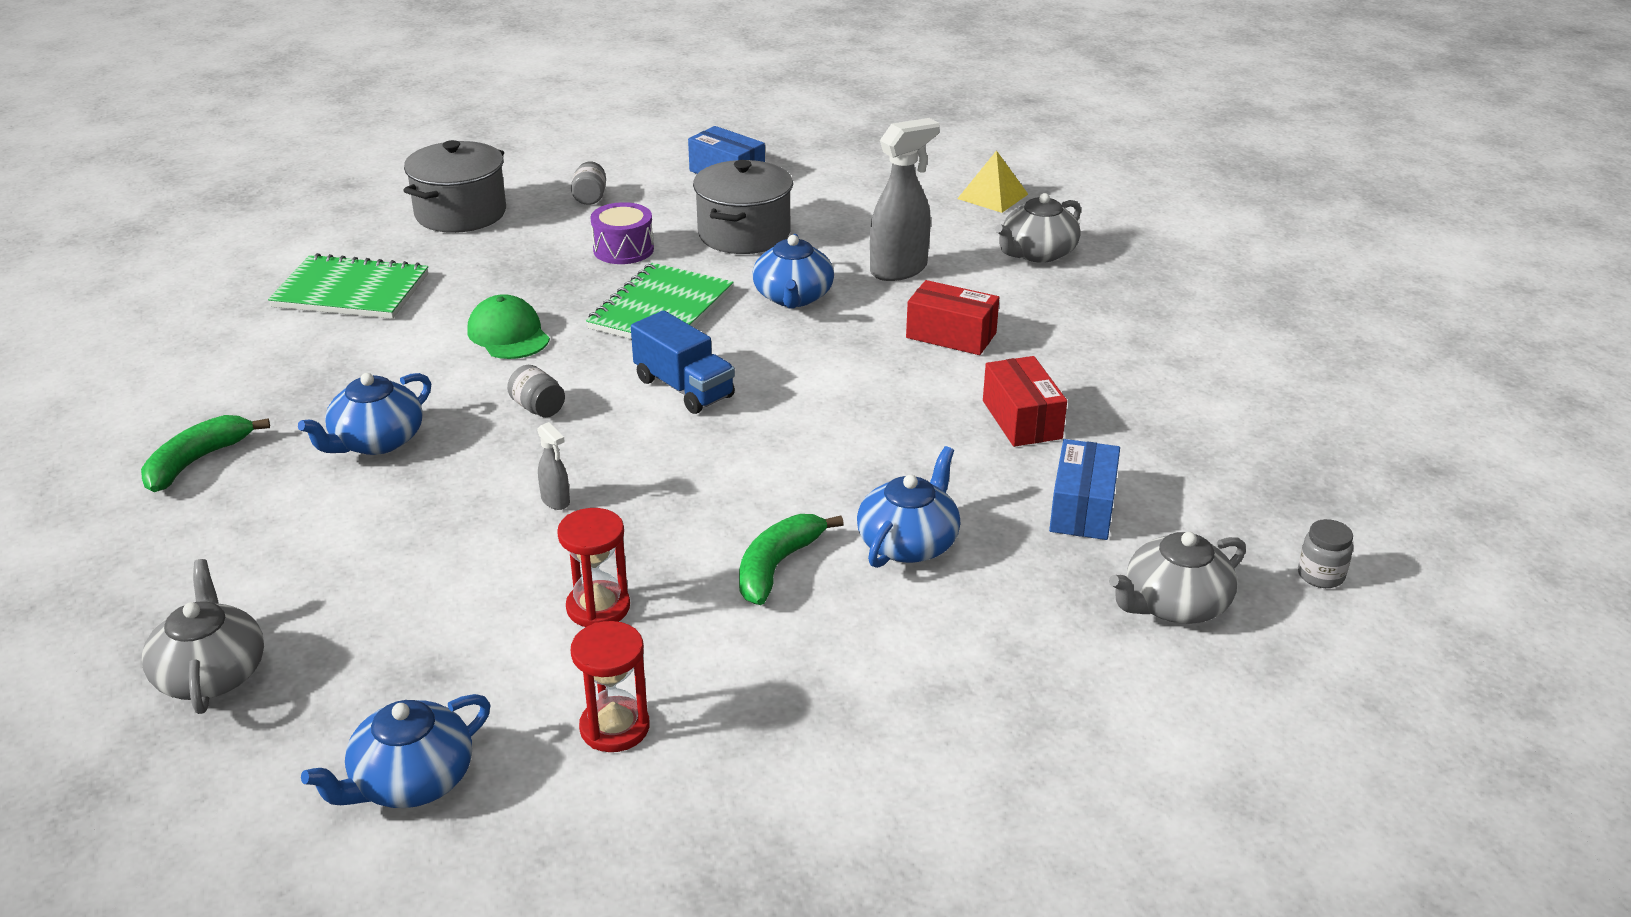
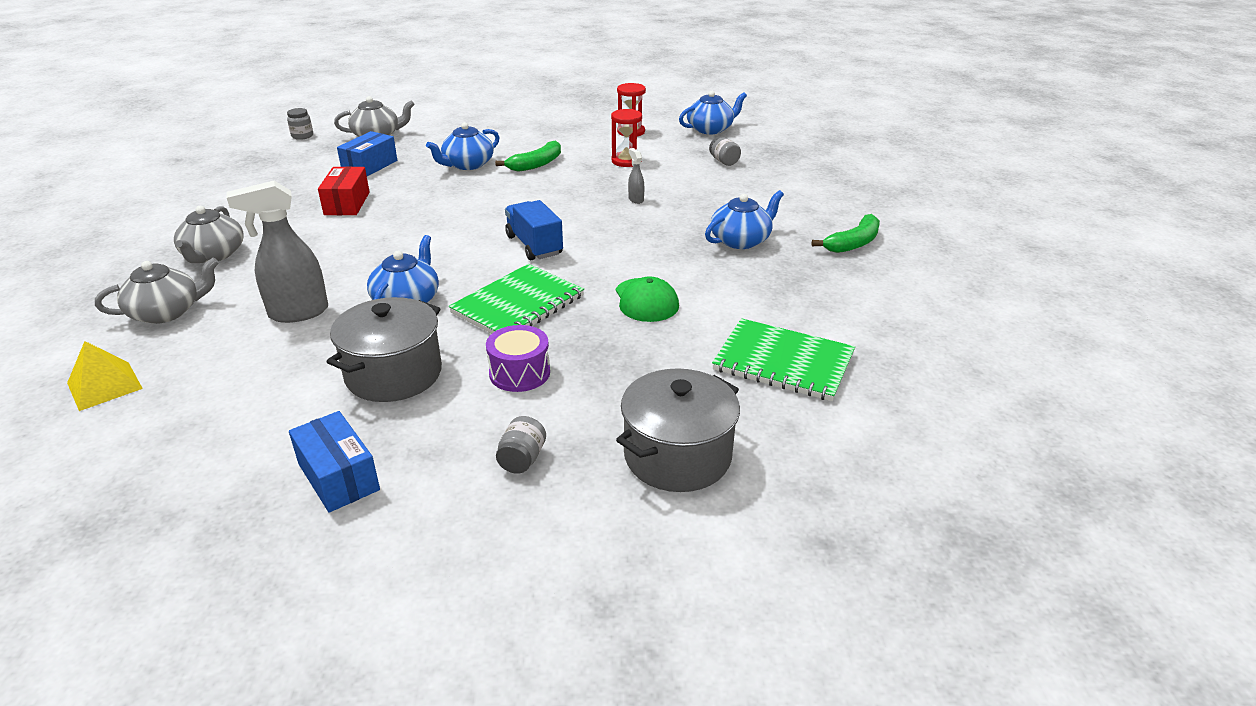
camera: 165 degrees left, 0 degrees up
(211, 674) = (800, 161): grey teapot -> grey teapot (213, 255)
(538, 408) = (635, 246): grey jar -> grey jar (724, 161)
(951, 335) = (325, 255): red box -> none

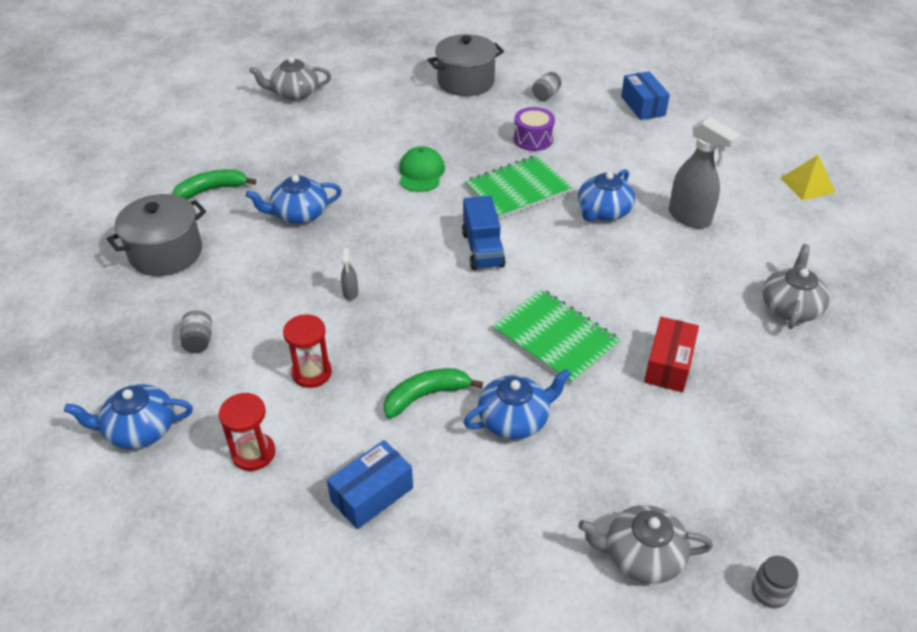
camera: 160 degrees left, 10 degrees up
(167, 312) = (798, 241): grey teapot -> grey teapot (294, 93)
(297, 313) = (690, 218): grey spray bottle -> grey spray bottle turned 45 degrees clockwise
(370, 166) = (647, 451): blue box -> blue box (372, 494)
(394, 374) = (614, 154): grey pot -> grey pot (166, 253)
(783, 362) = (367, 113): green notebook -> green notebook (555, 338)

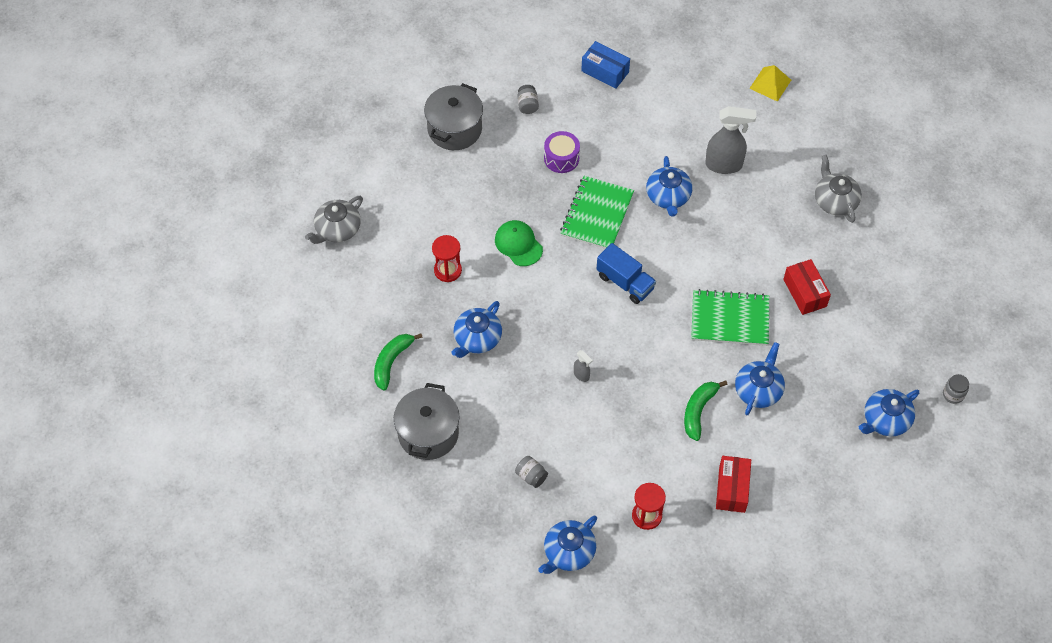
camera: 40 degrees left, 15 degrees up
(311, 373) = (621, 445): red hourglass -> red hourglass (448, 270)
(372, 494) = (732, 489): blue box -> red box
(641, 555) = (885, 420): grey teapot -> blue teapot

